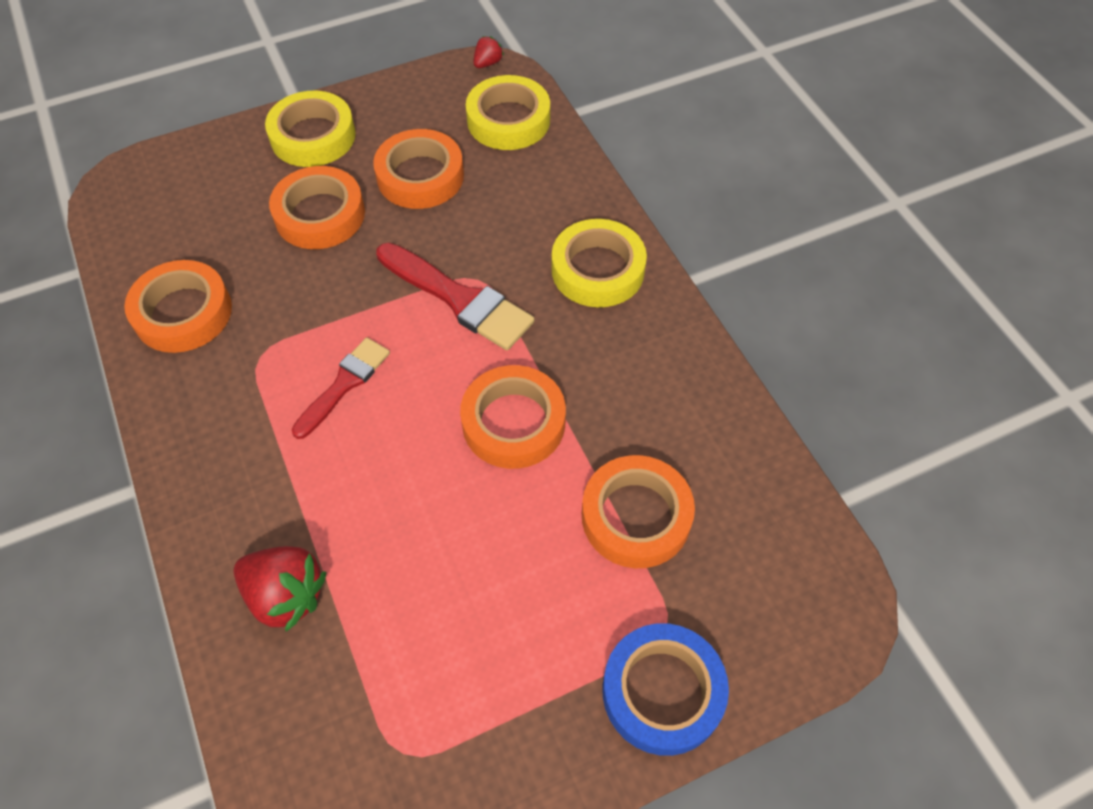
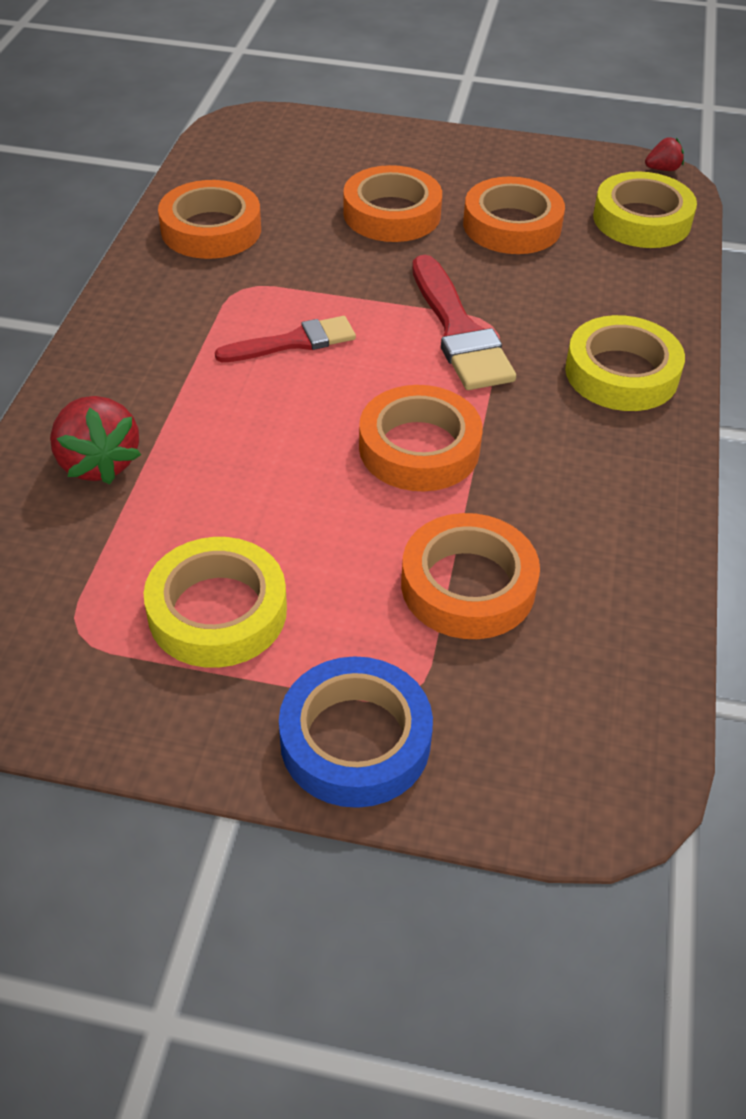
camera: 35 degrees right, 10 degrees down
(313, 136) = (440, 157): yellow tape -> yellow tape (217, 611)

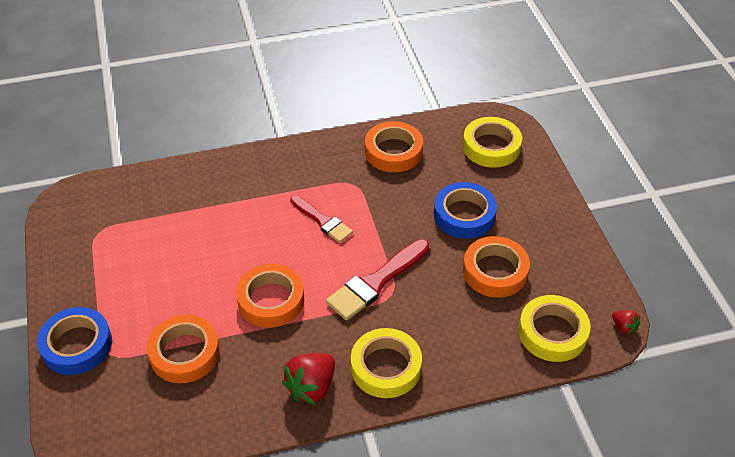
camera: 65 degrees right, 0 degrees up
(98, 463) = (197, 192): red strawberry -> red strawberry (311, 387)
(217, 611) = (128, 270): yellow tape -> yellow tape (491, 147)
(392, 214) = (464, 215): orange tape -> blue tape

